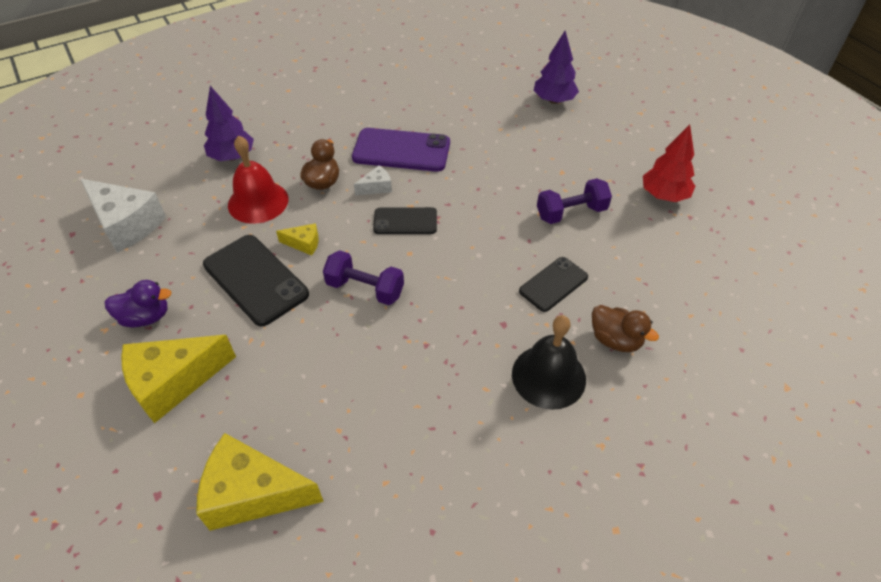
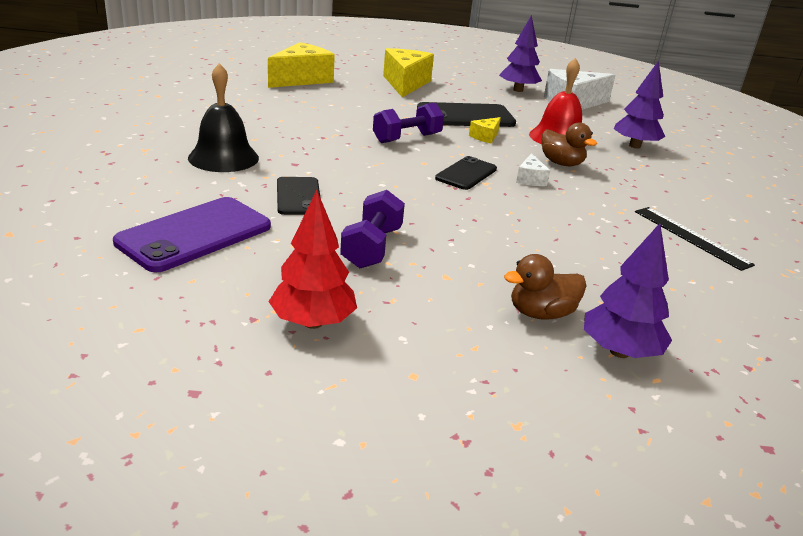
camera: 120 degrees right, 20 degrees down
(109, 279) = (518, 90): none -> purple tree
(146, 317) = (469, 89): purple duck -> none
(394, 101) = (691, 237): none -> black ruler
(401, 150) = (582, 208): purple phone -> purple phone (195, 234)
(615, 340) = (201, 192): brown duck -> brown duck (541, 313)

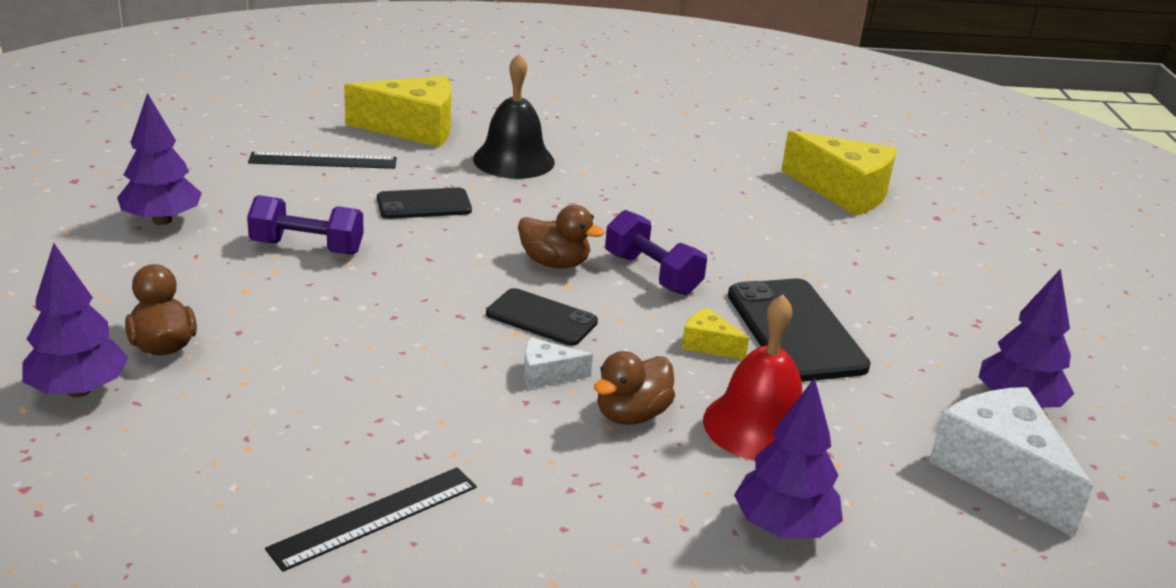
camera: 85 degrees right, 0 degrees up
(195, 234) = (323, 161): purple phone -> black ruler
(313, 322) = (162, 220): red tree -> purple tree
(394, 162) = (555, 263): none -> brown duck
(405, 83) = (919, 277): yellow cheese -> yellow cheese (413, 129)

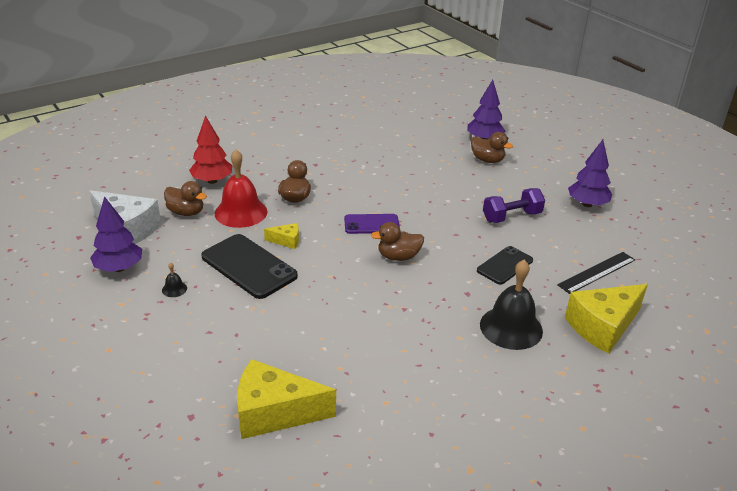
camera: 150 degrees right, 5 degrees up
(375, 517) = (347, 141): black ruler -> none
(541, 318) = (371, 224): black phone -> purple phone
(547, 374) = (342, 201): white cheese -> none
(652, 274) = (345, 271): purple dumbbell -> none
(783, 527) = (212, 181): purple tree -> red tree
(870, 467) = (186, 212): none -> brown duck
(927, 341) = (174, 289): none -> black bell

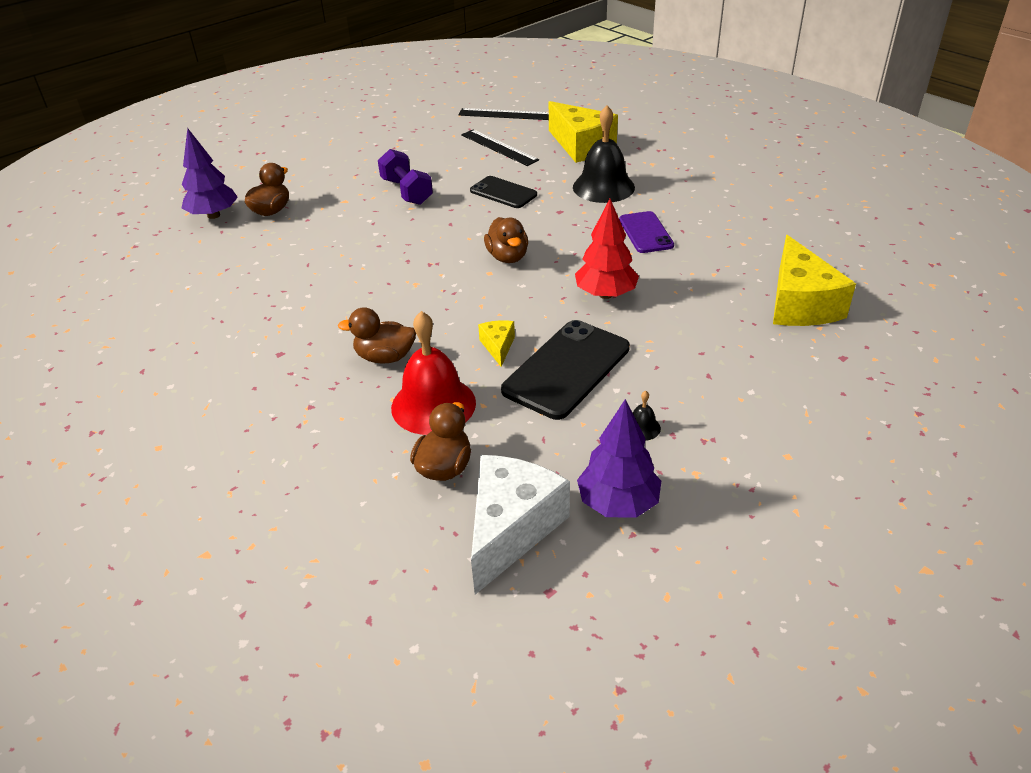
camera: 95 degrees left, 5 degrees up
(212, 181) = (338, 460): red tree -> red tree (605, 294)
(371, 224) = (442, 283): purple phone -> purple phone (646, 233)
(587, 204) = (373, 150): purple tree -> none
(676, 284) = (504, 114): none -> black ruler

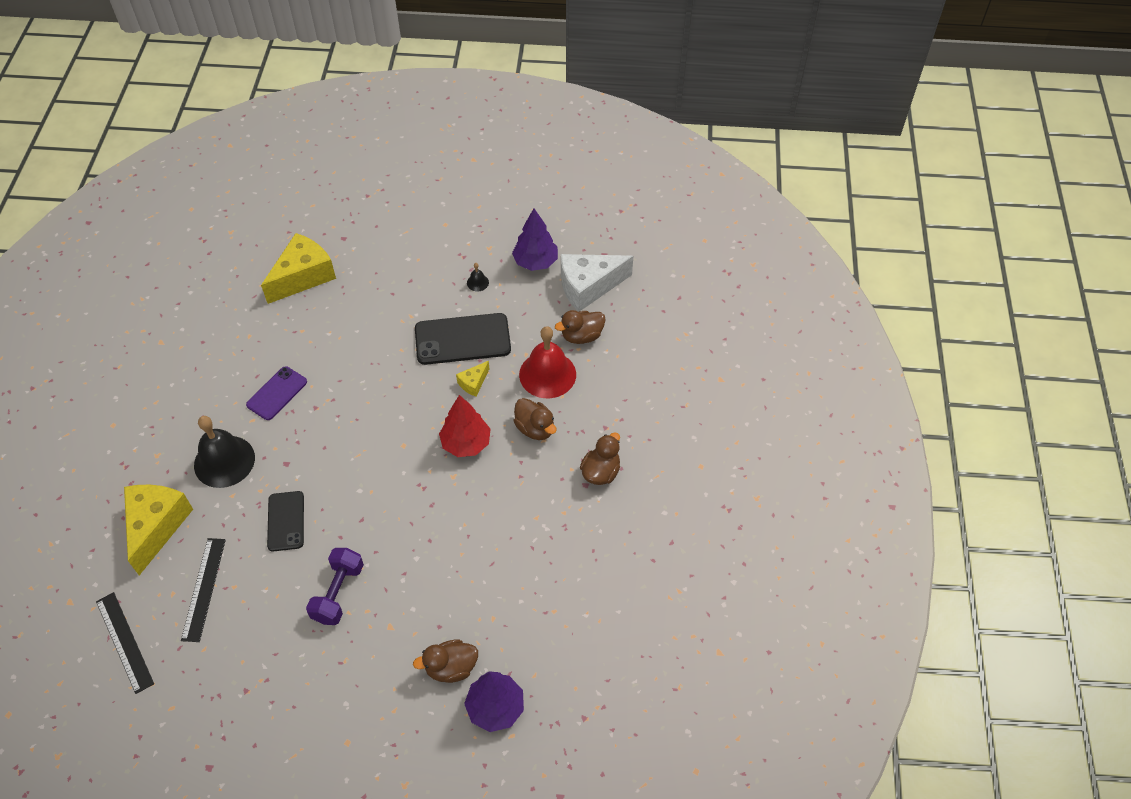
camera: 135 degrees left, 15 degrees up
(507, 257) = (375, 449): brown duck -> brown duck (601, 472)
(605, 294) = (373, 368): red tree -> red tree (466, 443)

